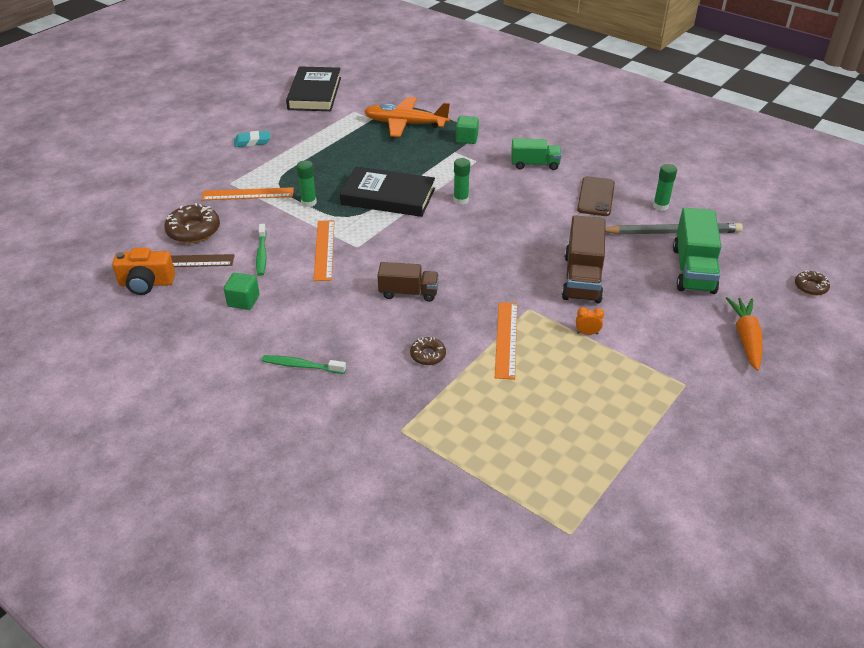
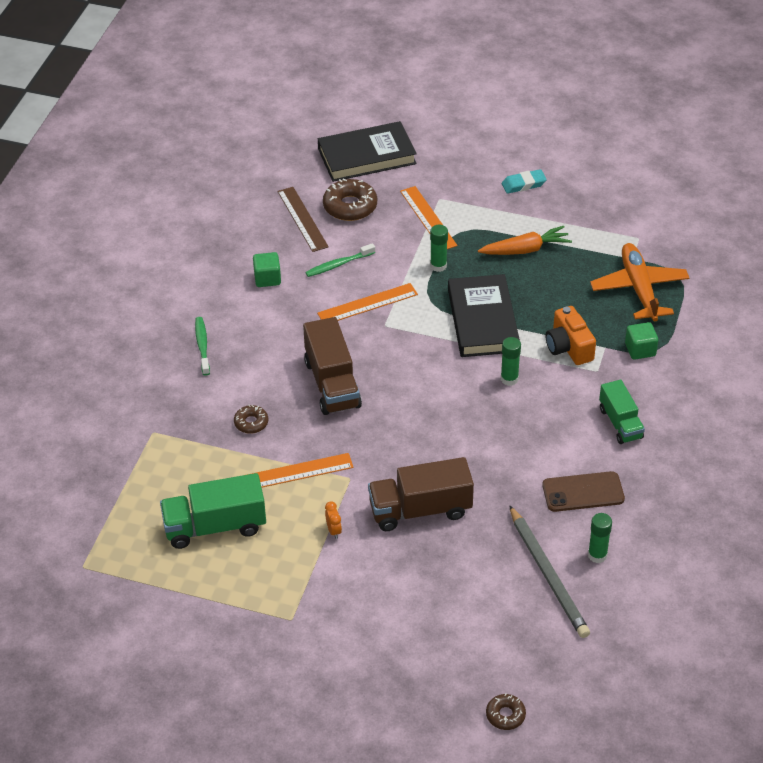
camera: 70 degrees right, 5 degrees up
(146, 283) = (261, 210): orange camera -> orange camera (568, 347)
(252, 142) = (523, 184): turquoise eraser -> turquoise eraser turned 75 degrees counterclockwise
(315, 93) = (657, 193): black book -> black book (367, 156)
(408, 293) = (332, 384): brown truck -> brown truck, size x1.56
(693, 270) = (483, 602): green truck -> green truck (215, 526)
(746, 338) = (384, 662): orange carrot -> orange carrot (525, 250)

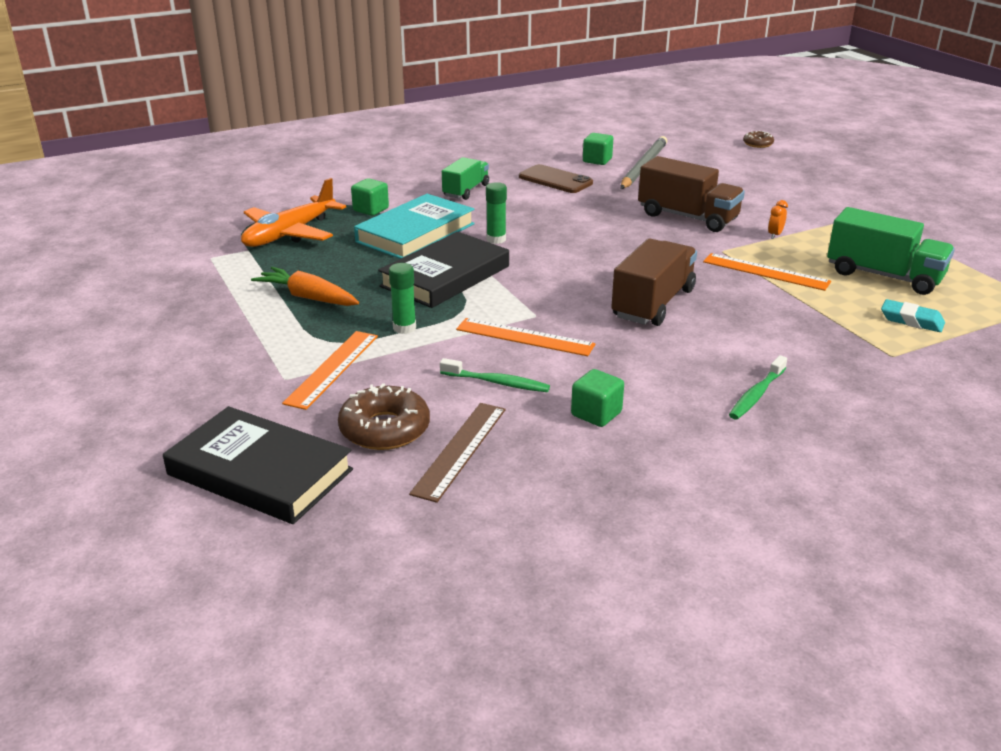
camera: 135 degrees left, 15 degrees down
(251, 423) = (772, 316): brown donut -> none
(523, 184) = (189, 341): turquoise eraser -> turquoise eraser (911, 320)
(568, 347) = (415, 233): orange camera -> turquoise book
(597, 555) = (597, 160): green glue stick -> green cube

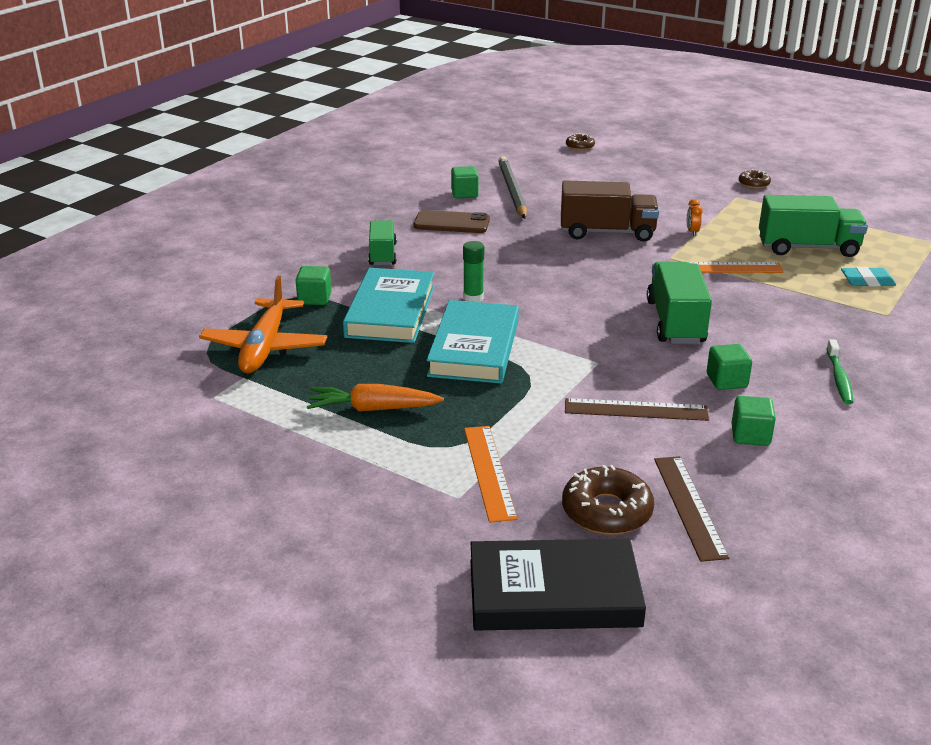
camera: 30 degrees left, 0 degrees up
(404, 328) = (502, 410): green glue stick -> none
(445, 276) = (474, 348): black book -> turquoise book
(497, 382) = (643, 435): green toothbrush -> none
(518, 361) = (636, 410): none -> brown ruler
(525, 337) = (613, 385): orange ruler -> none
(636, 364) = (726, 381): none -> green cube
(653, 303) = (675, 322): brown truck -> green truck
(901, 209) = (754, 184): none -> brown donut

